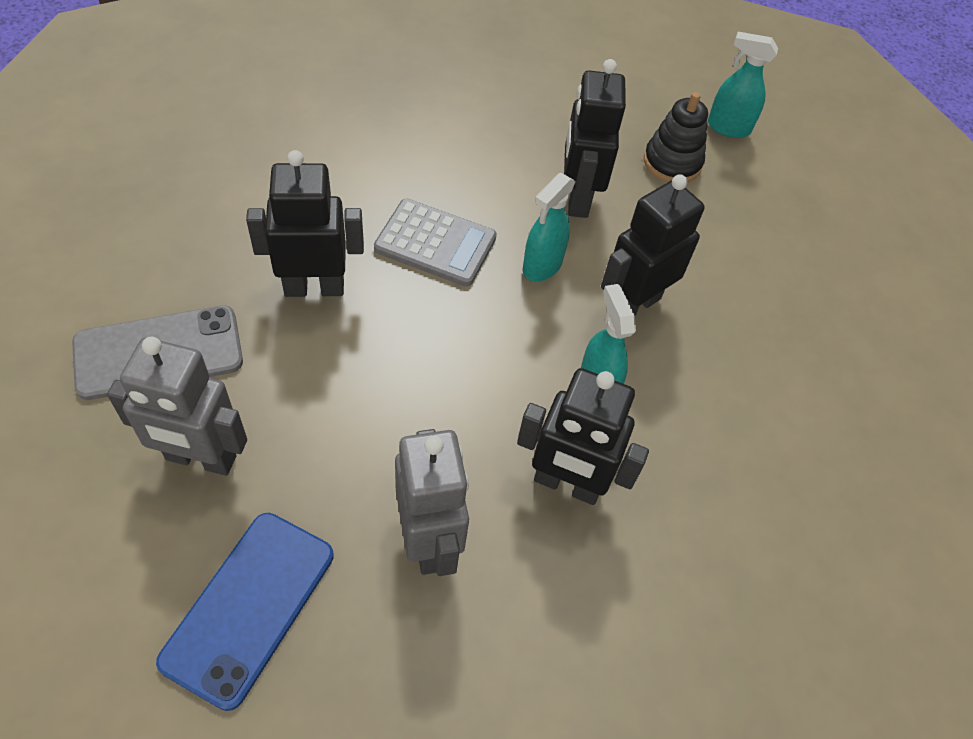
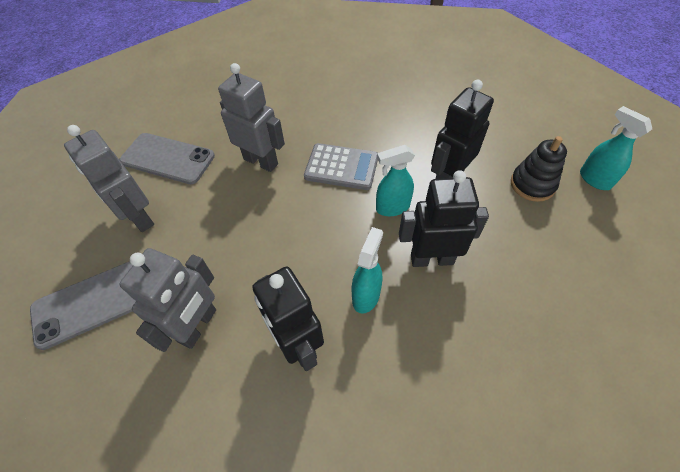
camera: 45 degrees right, 0 degrees up
(249, 607) = (92, 303): blue phone -> grey phone
(314, 287) = (261, 161): black robot -> grey robot
(435, 243) = (341, 167): grey calculator -> grey calculator turned 45 degrees counterclockwise

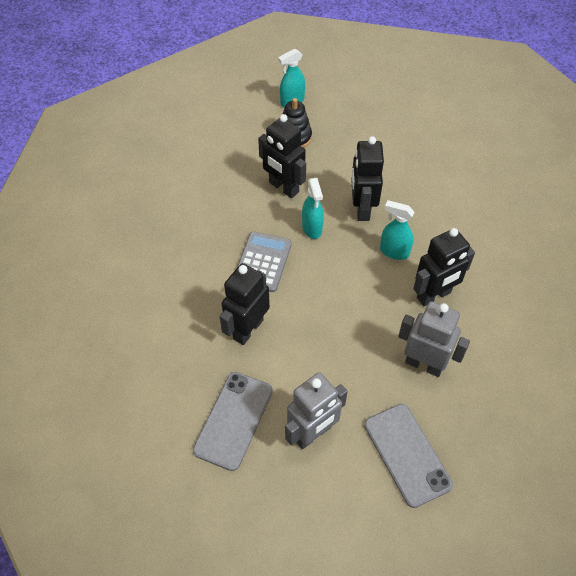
camera: 90 degrees left, 0 degrees up
(261, 161) = (247, 329): grey robot -> black robot

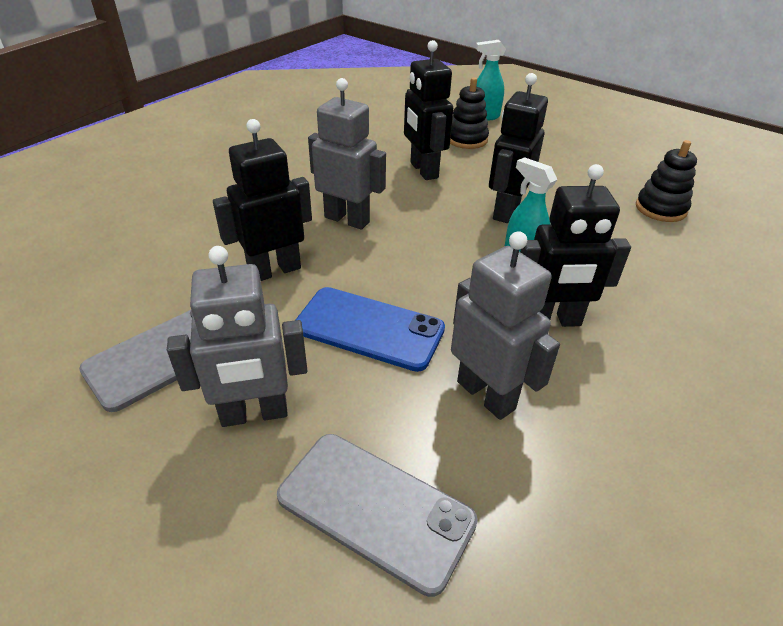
camera: 25 degrees right, 15 degrees down
(263, 262) = (347, 219): grey calculator -> grey robot
(312, 228) = (430, 209): turquoise spray bottle -> none
(336, 348) = (369, 328): none -> blue phone
(407, 454) = (375, 509): grey phone -> grey phone turned 60 degrees counterclockwise
(458, 164) = (660, 209): none -> black stacking toy

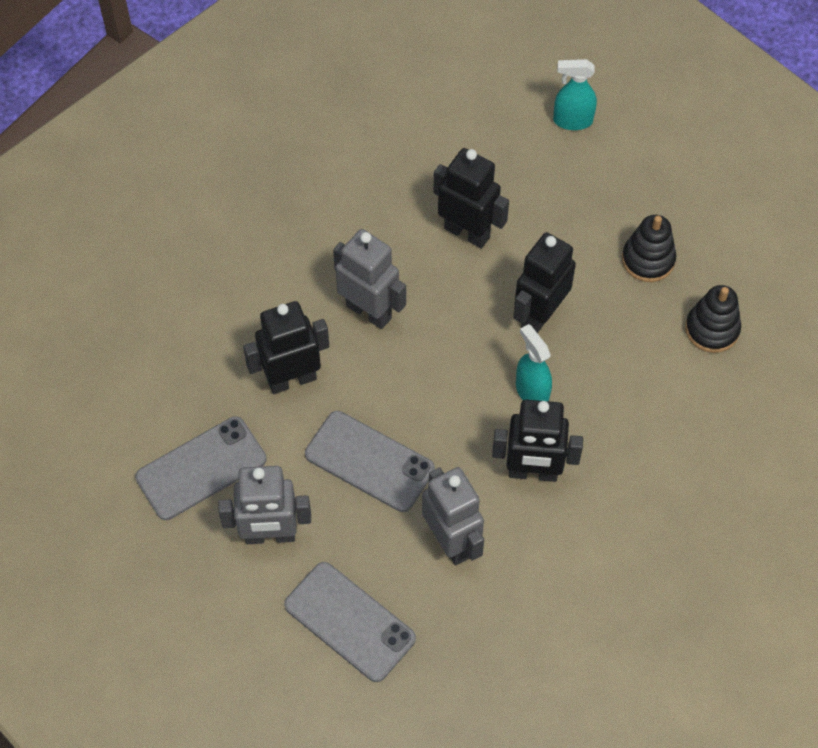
camera: 10 degrees right, 20 degrees up
(369, 328) = (369, 461): blue phone -> grey phone
(423, 170) = (467, 232): black robot -> black robot turned 135 degrees clockwise
(466, 139) = (534, 172): black stacking toy -> black stacking toy (648, 260)

